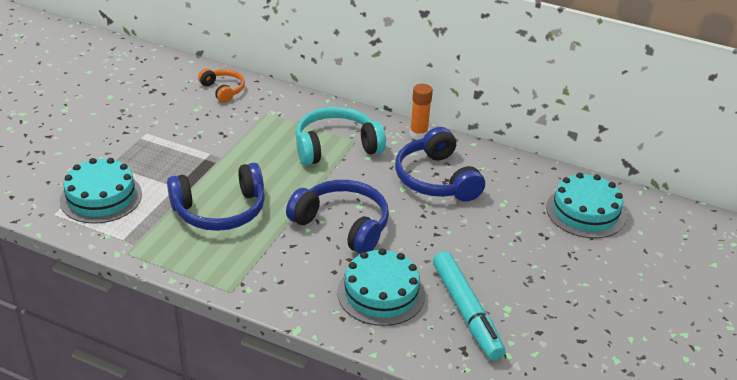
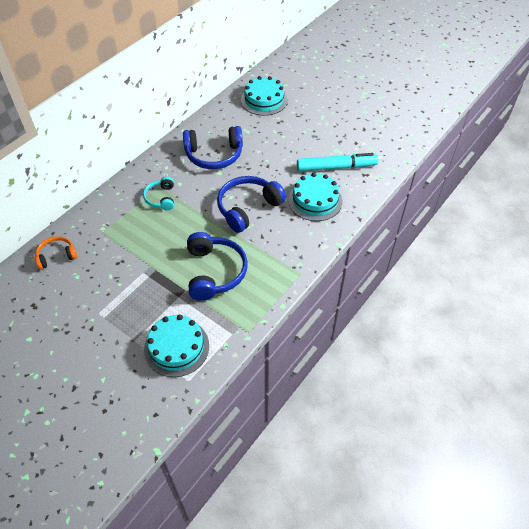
camera: 75 degrees left, 15 degrees up
(336, 147) = (161, 198): turquoise headphones -> turquoise headphones, size x0.57
(418, 134) = (162, 153): orange glue stick -> none

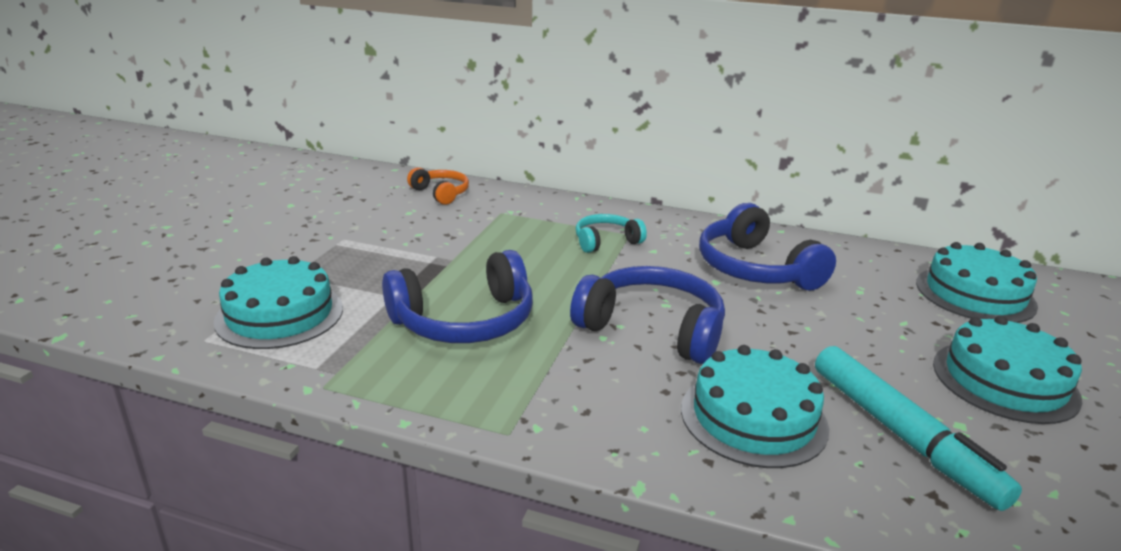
camera: 70 degrees right, 25 degrees down
(318, 126) = (1004, 381): none -> turquoise cake

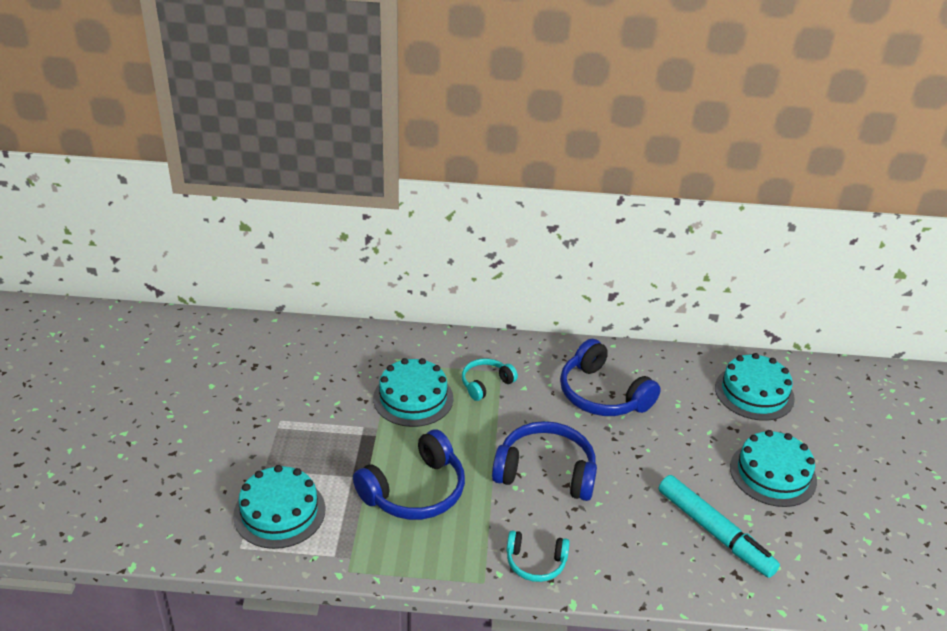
camera: 15 degrees left, 10 degrees up
(441, 193) = (330, 346): orange headphones -> none
(598, 423) = (535, 562): none -> turquoise headphones
(753, 417) = (627, 537): turquoise cake -> turquoise cake (413, 398)

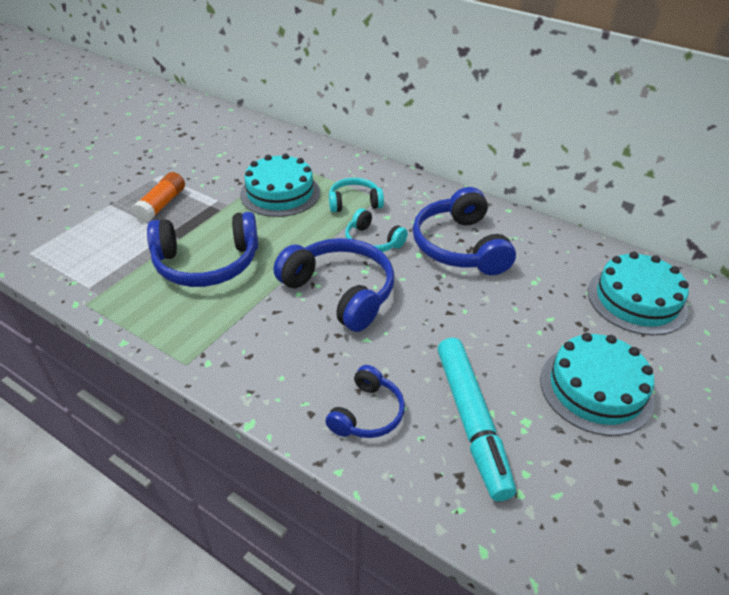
camera: 30 degrees right, 5 degrees up
(279, 512) = (86, 238): turquoise cake -> none
(316, 451) = (161, 205): none -> orange glue stick
(535, 562) = (251, 368): turquoise headphones -> turquoise headphones (372, 241)
(645, 558) = (367, 413): none -> blue headphones

